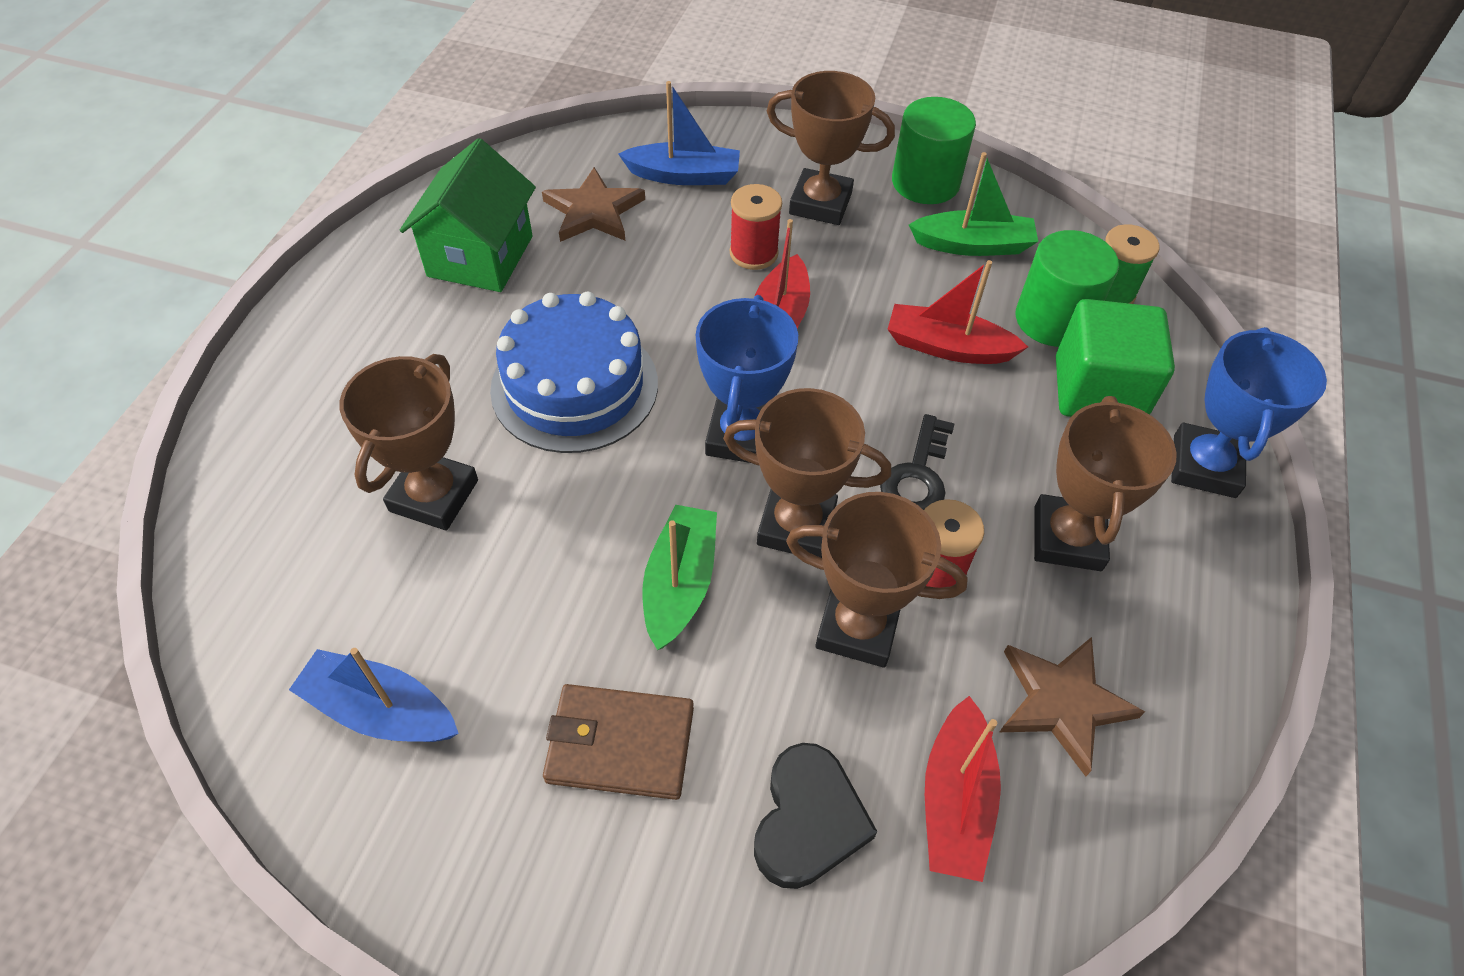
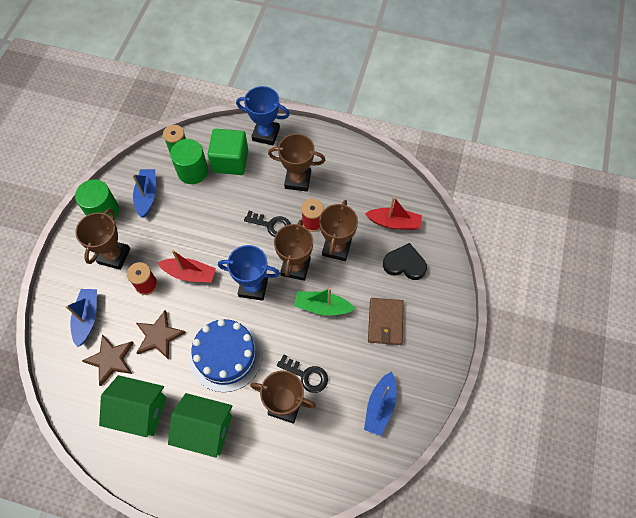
camera: 90 degrees left, 10 degrees up
(417, 354) = (206, 429): none -> green house
(499, 542) = (306, 375): none -> black key
(947, 347) = (207, 210): red boat -> none
(973, 245) = (147, 195): green boat -> blue boat
(1062, 703) = (359, 190): brown star -> brown star (159, 336)

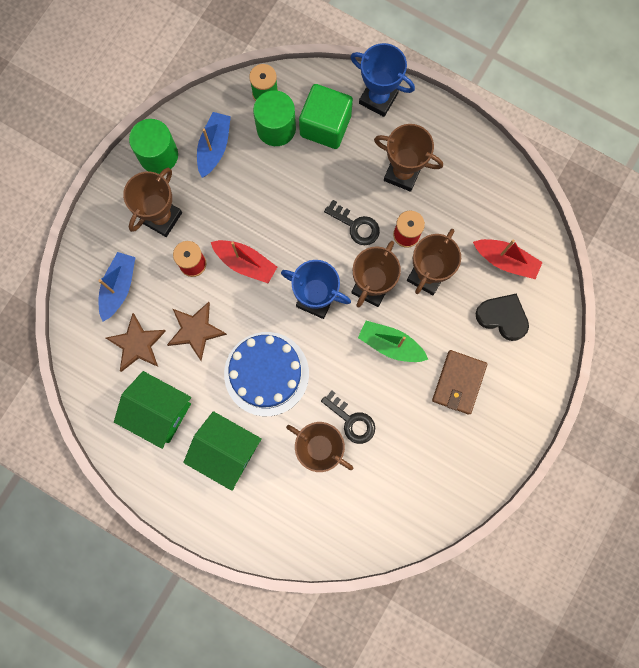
camera: 15 degrees right, 15 degrees up
(380, 406) = (425, 478): blue boat -> none

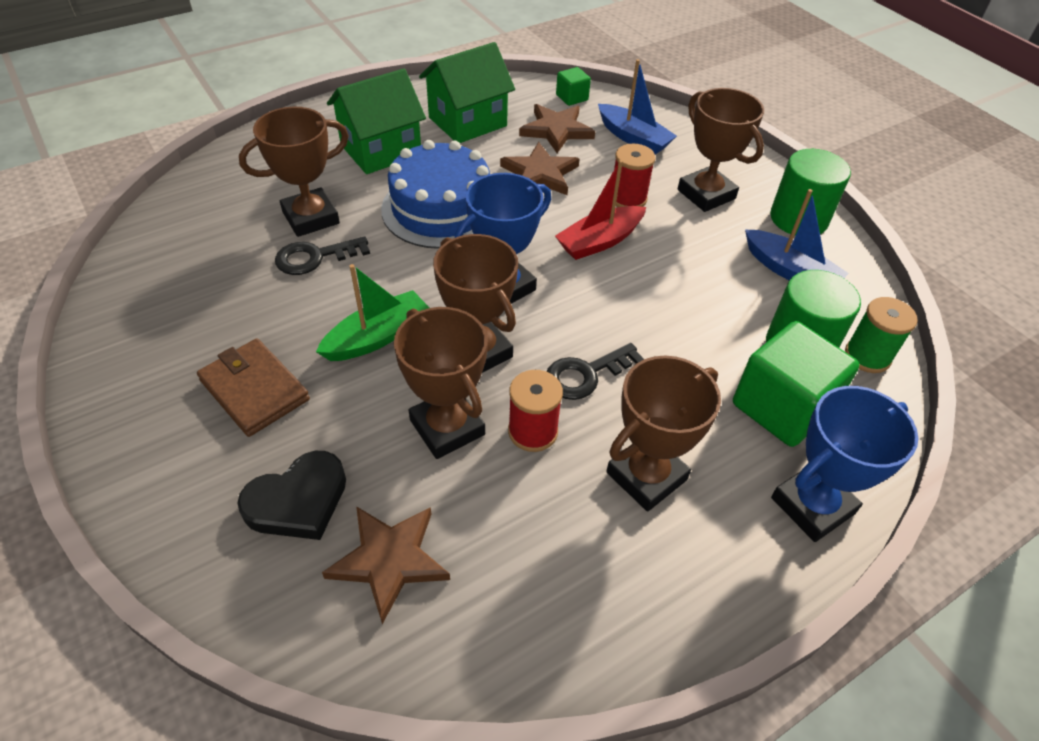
camera: 115 degrees right, 30 degrees down
(86, 353) = (572, 98): none -> green cube
(505, 261) = (389, 560): red boat -> brown star

